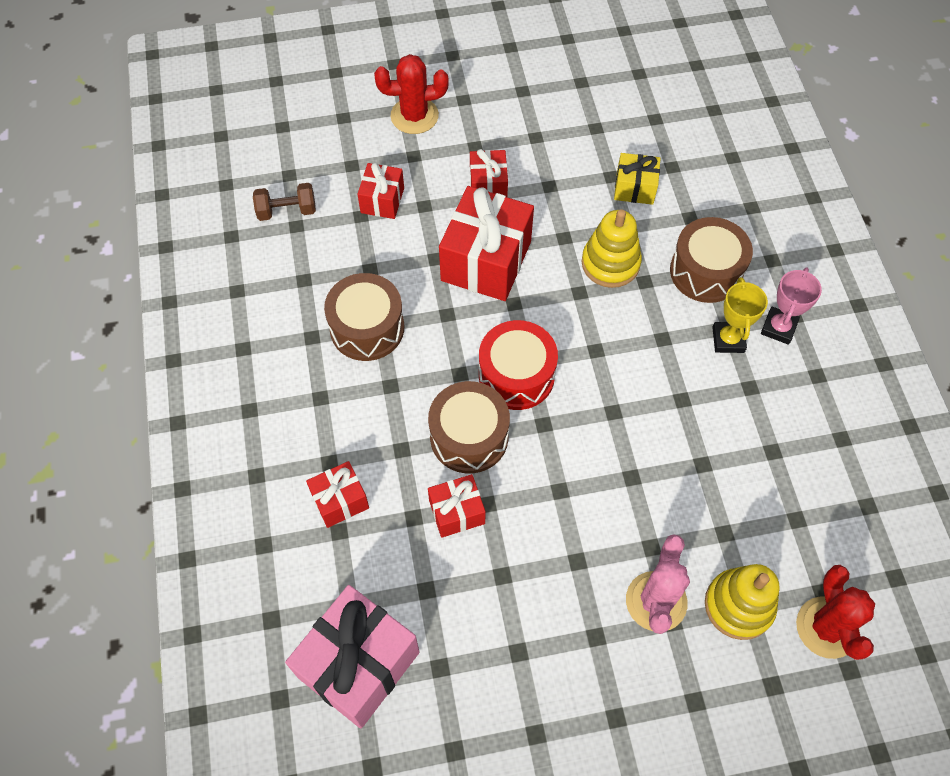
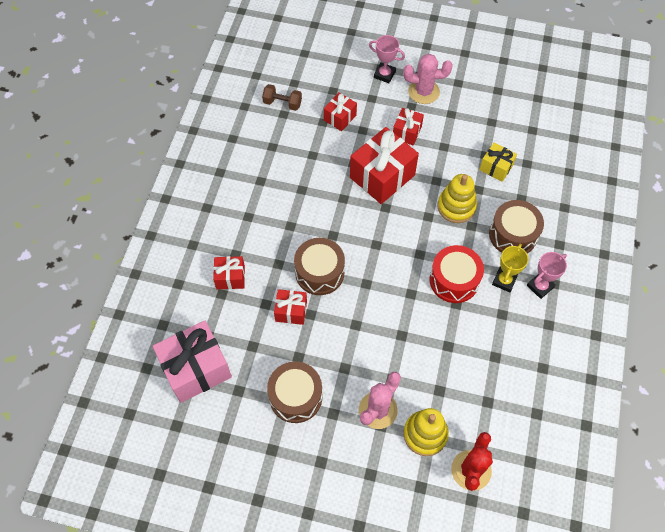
camera: 25 degrees right, 0 degrees up
(367, 328) = (294, 188): brown drum -> brown drum (296, 397)
(414, 116) = (384, 74): red cactus -> pink trophy
(482, 120) = (423, 92): none -> pink cactus
(516, 375) = (365, 249): red drum -> red drum (454, 280)

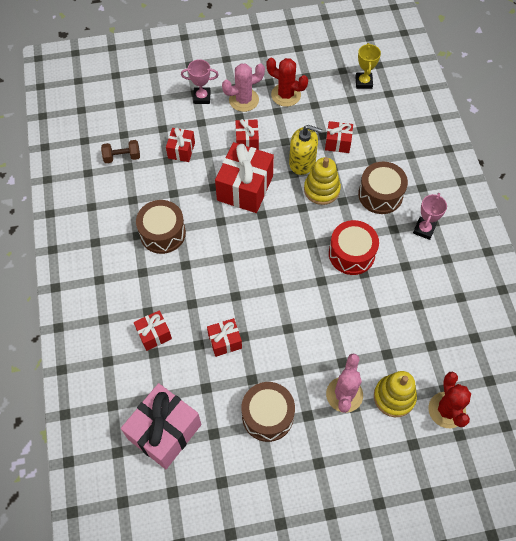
camera: 25 degrees left, 0 degrees up
(319, 272) = (233, 296): brown drum -> brown drum (162, 233)
(450, 173) = (302, 162): none -> yellow soap dispenser
(467, 102) = (286, 95): none -> red cactus
(496, 167) = (338, 143): yellow gift -> red gift
(504, 280) = (392, 237): yellow trophy -> yellow trophy (363, 82)

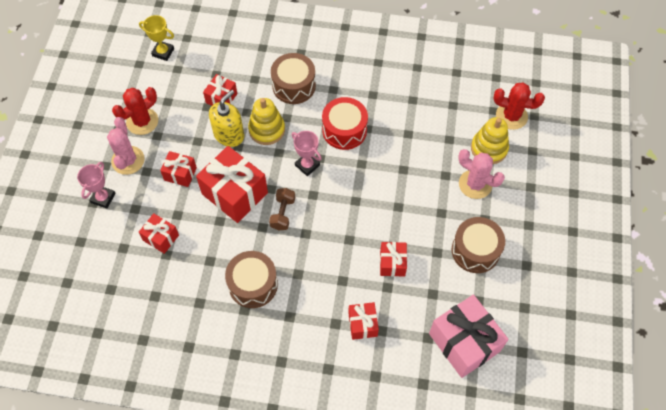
camera: 70 degrees left, 0 degrees up
(122, 157) = (140, 298): brown dumbbell -> brown dumbbell (283, 213)
(424, 229) = (343, 67): pink trophy -> pink trophy (307, 165)

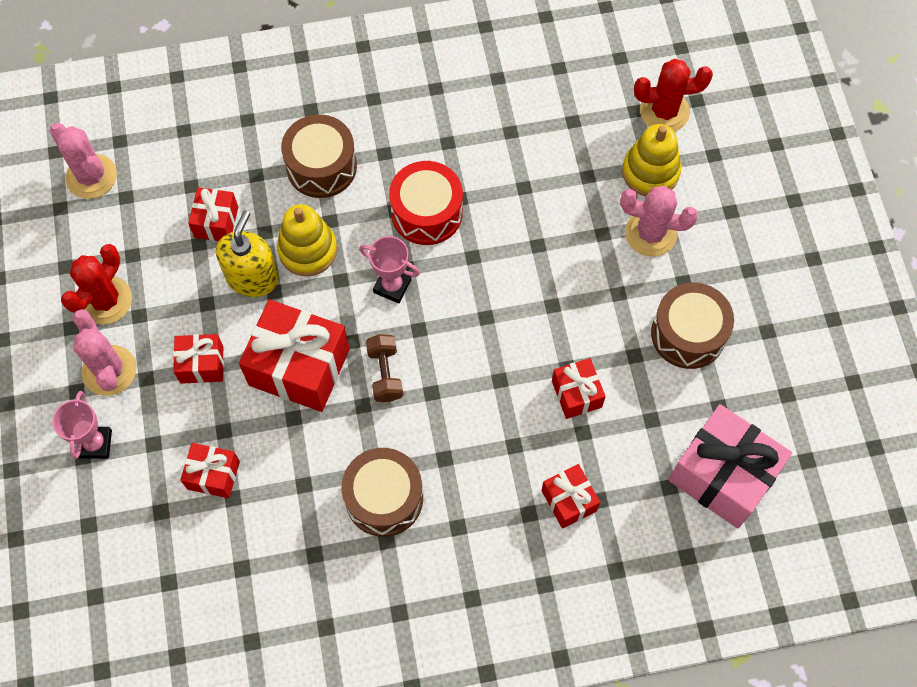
camera: 20 degrees left, 5 degrees up
(163, 52) = (91, 176): yellow trophy -> pink cactus

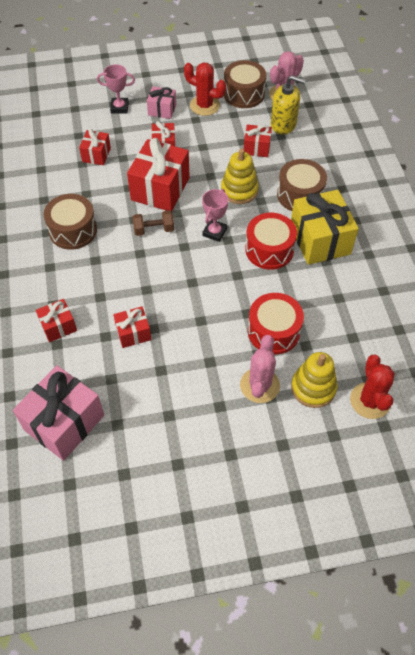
camera: 90 degrees right, 10 degrees down
(109, 370) = (162, 110): pink cactus -> pink gift
(252, 277) = (220, 165): yellow soap dispenser -> yellow soap dispenser (283, 124)
(409, 146) = (319, 240): none -> yellow gift
(567, 213) = (273, 331): none -> red drum
(688, 334) = (176, 406): brown drum -> brown drum (244, 94)

